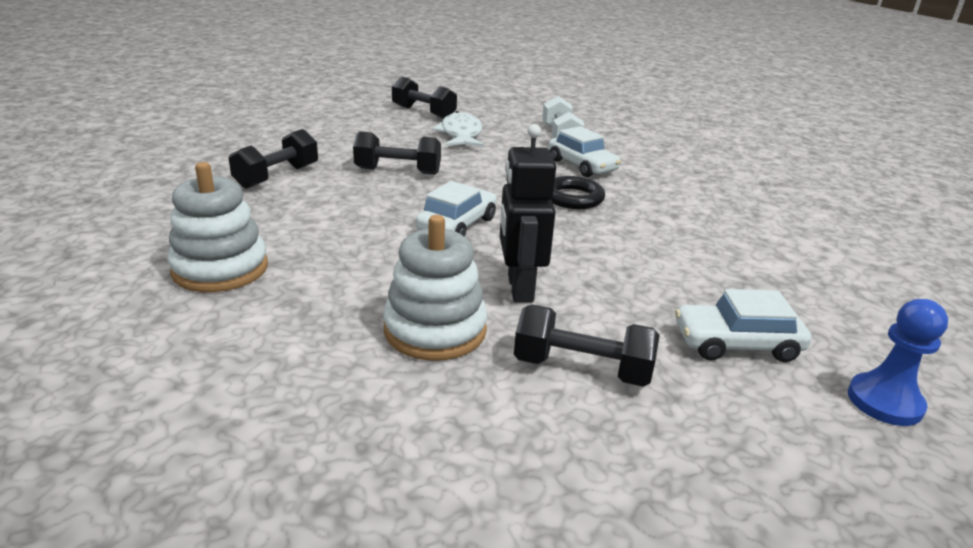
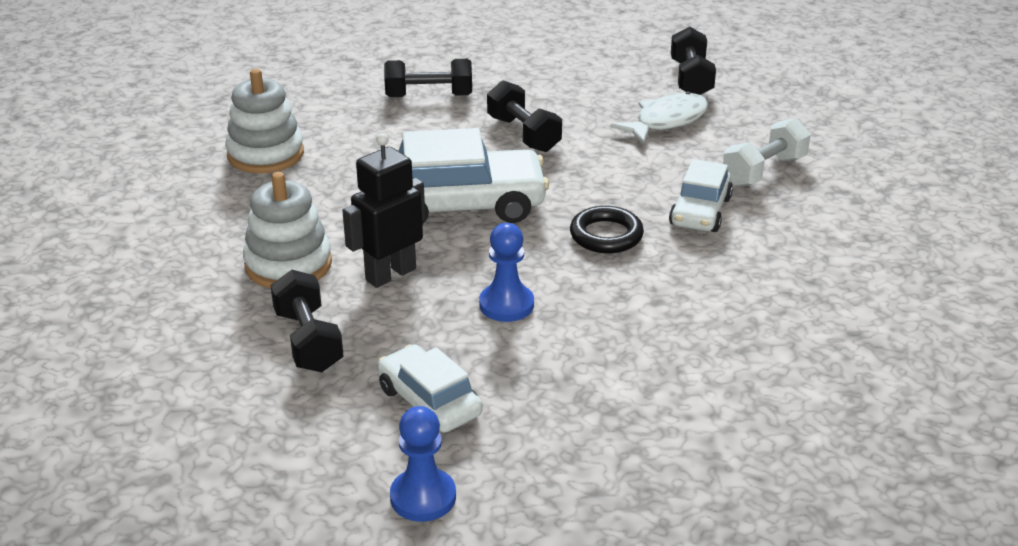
camera: 55 degrees right, 5 degrees up
(457, 225) = (460, 205): white car -> white car, size x1.73
(623, 261) = (506, 305): none -> blue pawn

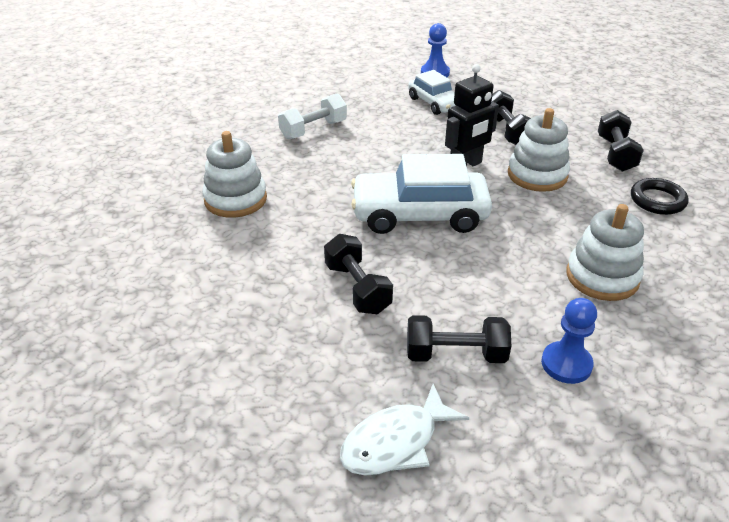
camera: 175 degrees left, 5 degrees up
(506, 305) = (390, 144): blue pawn -> blue pawn (566, 364)
(606, 235) = (313, 184): black ring -> black ring (657, 200)
(666, 121) = (210, 298): white fish -> white fish (396, 442)
(691, 79) = (146, 367): black dumbbell -> black dumbbell (615, 154)
(700, 211) = (235, 199): white car -> white stacking toy
(764, 171) = (160, 233): white dumbbell -> white dumbbell (313, 130)

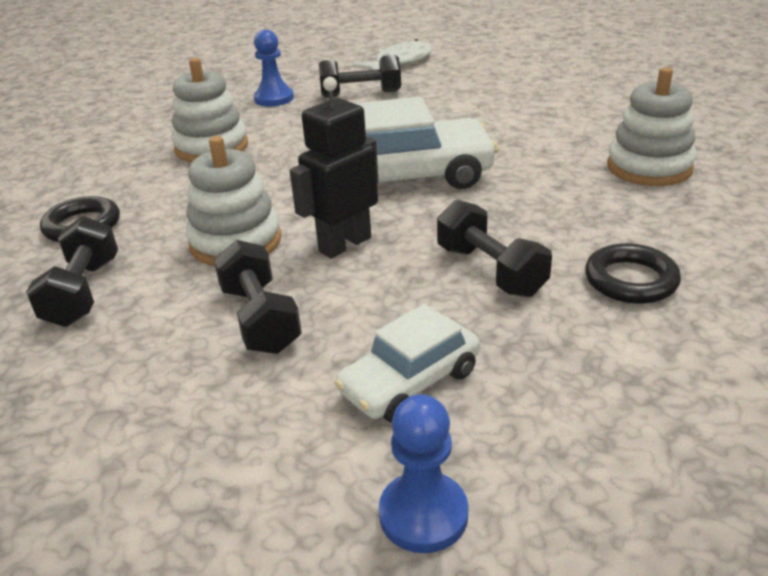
camera: 175 degrees right, 5 degrees down
(313, 130) = (630, 280): white dumbbell -> black ring
(357, 288) = (455, 116): black dumbbell -> black dumbbell (490, 271)
(434, 103) = (409, 381): white car -> white car turned 90 degrees counterclockwise

